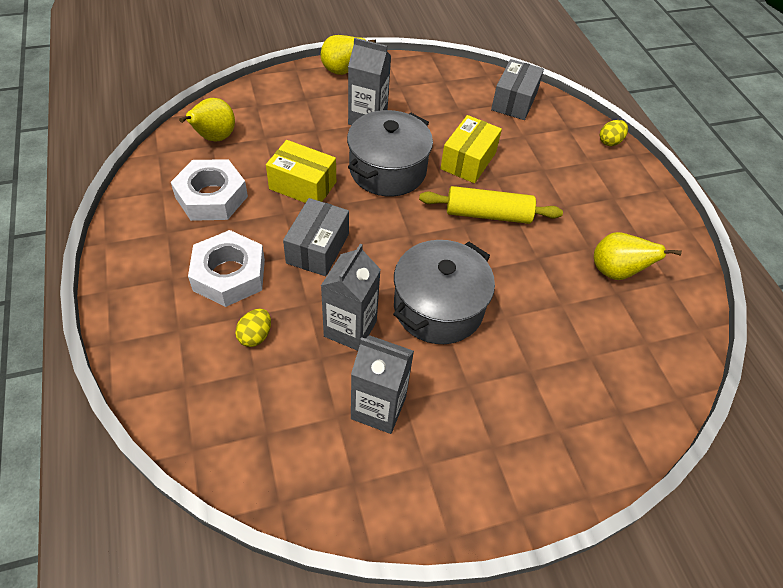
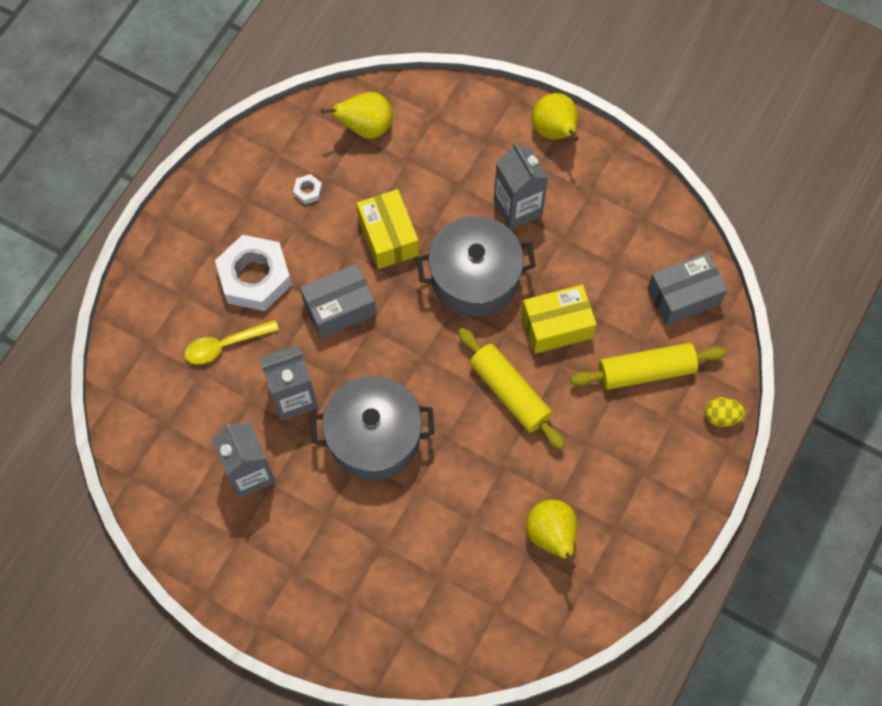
camera: 50 degrees right, 15 degrees up
(211, 197) = (308, 191): white nut -> white nut, size x0.40
(255, 336) = (225, 345): yellow egg -> yellow spoon
(544, 148) = (646, 371): none -> yellow rolling pin

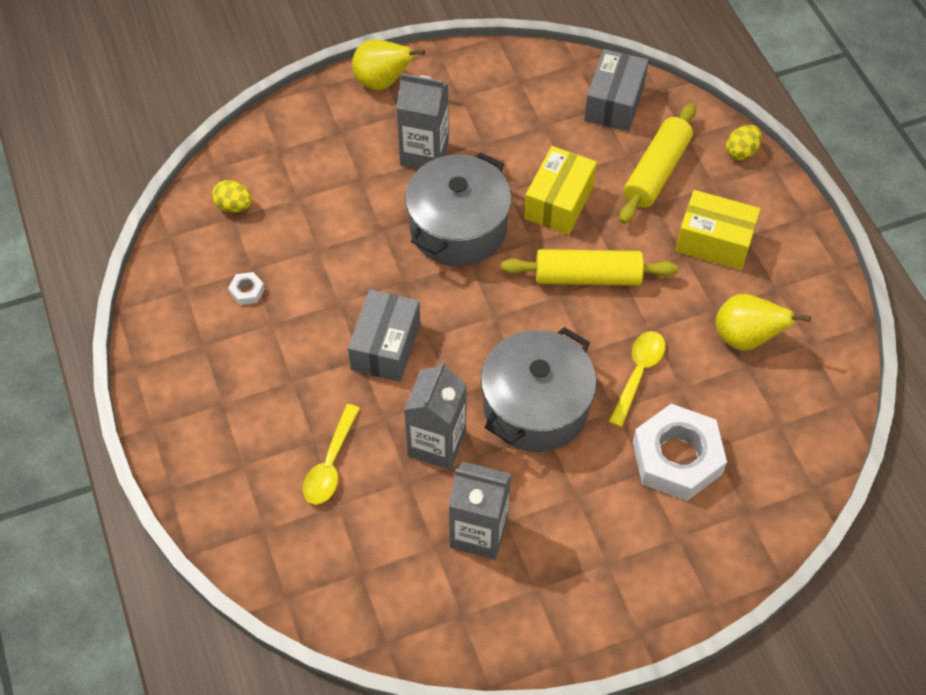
camera: 50 degrees left, 10 degrees down
(255, 277) = (287, 392): white nut -> white nut (677, 458)
(366, 128) = (234, 206): yellow pear -> yellow egg
(388, 237) = (355, 262): yellow box -> yellow box (714, 242)
(457, 484) = (638, 374): none -> yellow spoon

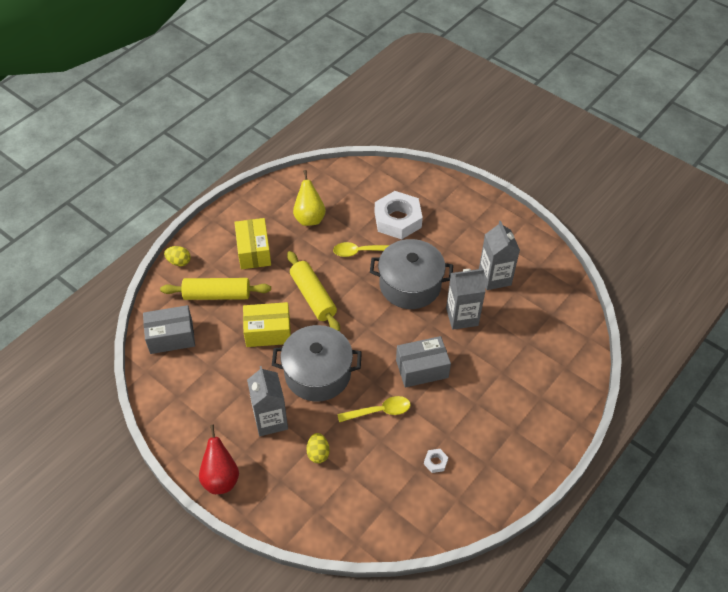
camera: 120 degrees left, 5 degrees down
(234, 206) = (379, 510): yellow egg -> yellow egg (318, 453)
(330, 463) = (508, 357): yellow spoon -> yellow spoon (379, 411)
(382, 82) = (221, 478): yellow pear -> red pear

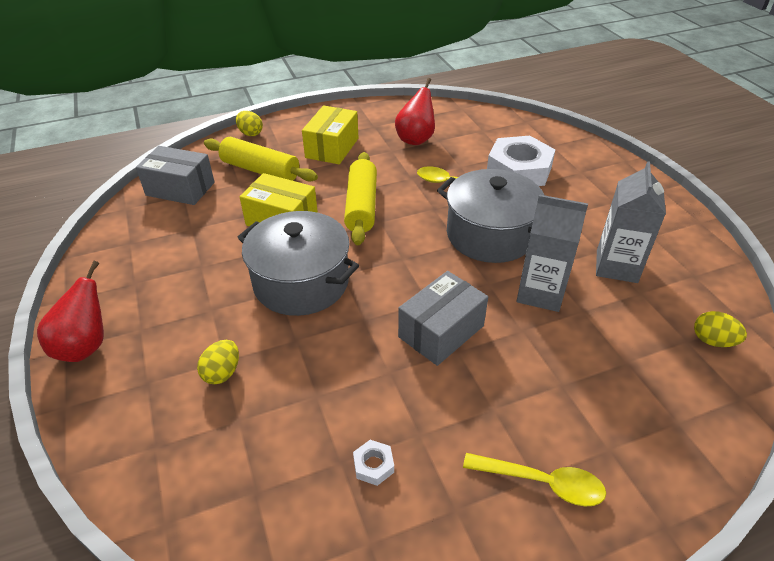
camera: 30 degrees right, 10 degrees down
(270, 420) = (202, 308): grey carton -> none
(309, 218) = (416, 139): yellow pear -> red pear
(379, 411) = (343, 358): yellow spoon -> yellow spoon (542, 482)
(422, 369) = (441, 331): grey box -> grey box turned 60 degrees counterclockwise
(564, 308) = (712, 341): none -> yellow egg

